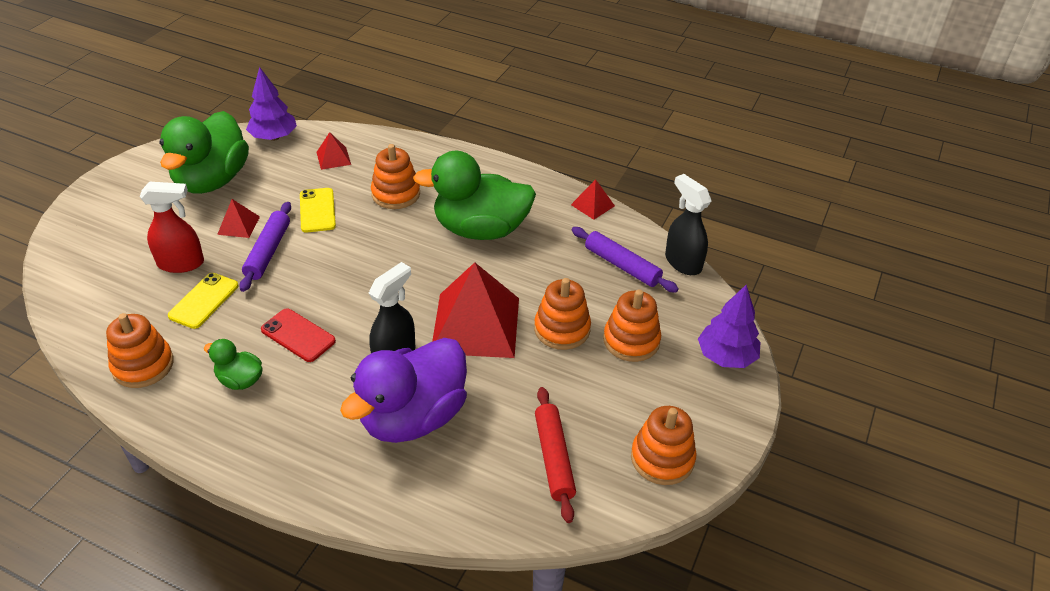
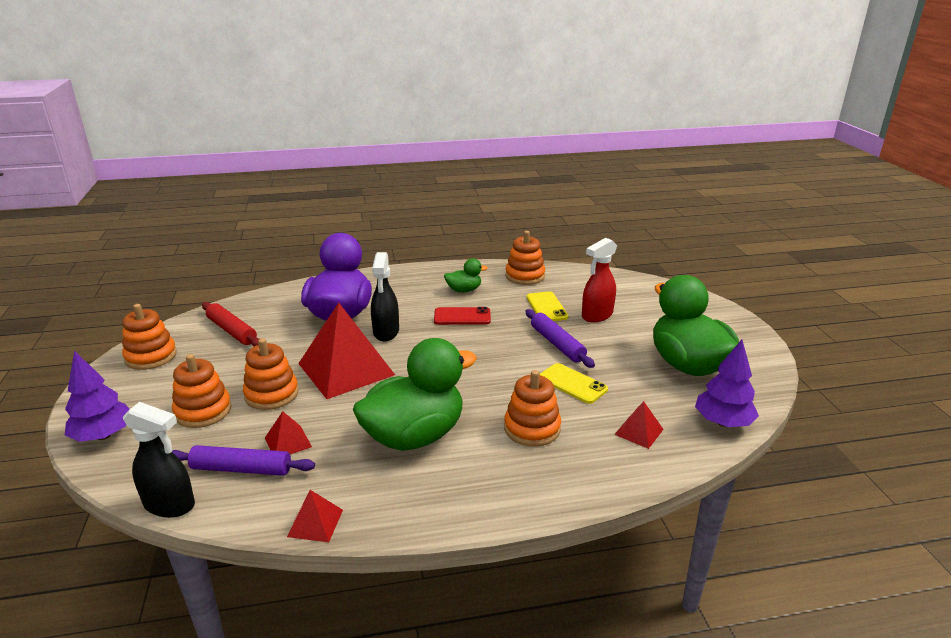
camera: 145 degrees right, 15 degrees down
(238, 225) = (607, 348): red pyramid -> red pyramid (288, 442)

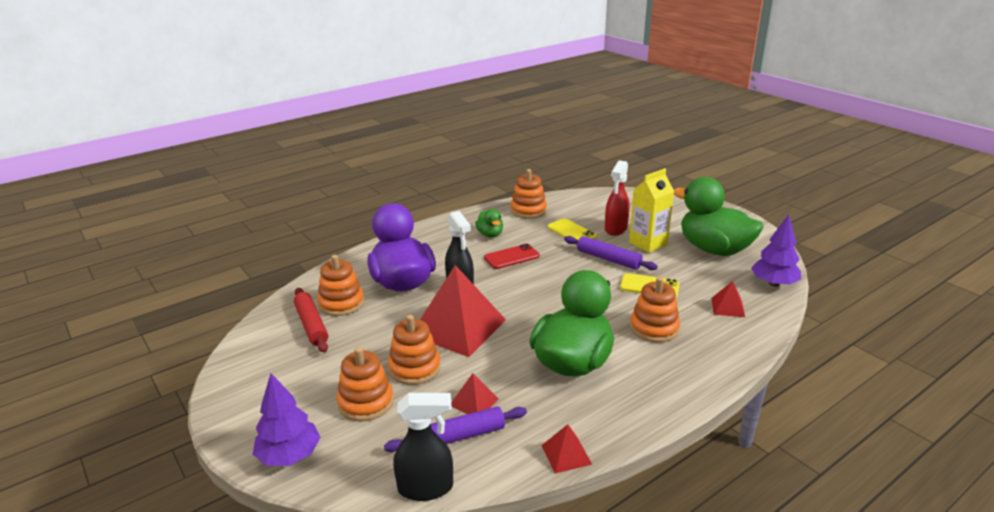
camera: 25 degrees left, 0 degrees up
(151, 356) = (253, 372): orange stacking toy -> orange stacking toy (341, 303)
(232, 331) = (311, 325): red rolling pin -> red rolling pin turned 45 degrees clockwise
(464, 290) = (490, 234): green duck -> green duck turned 105 degrees clockwise
(617, 339) = (648, 243): none -> yellow carton

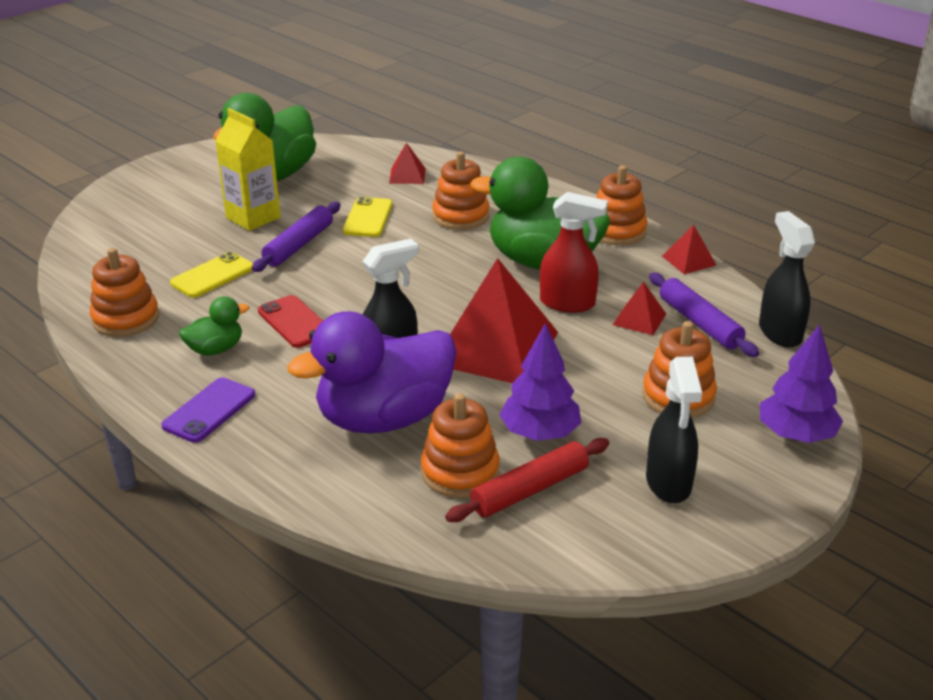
camera: 100 degrees left, 5 degrees up
(282, 379) = (668, 483): none -> black spray bottle
(414, 368) = (596, 370): orange stacking toy -> orange stacking toy (617, 231)
(434, 234) = (209, 410): none -> purple phone
(615, 229) = (206, 241): red spray bottle -> red spray bottle (568, 303)
(774, 283) = (352, 149): purple tree -> purple tree (540, 433)

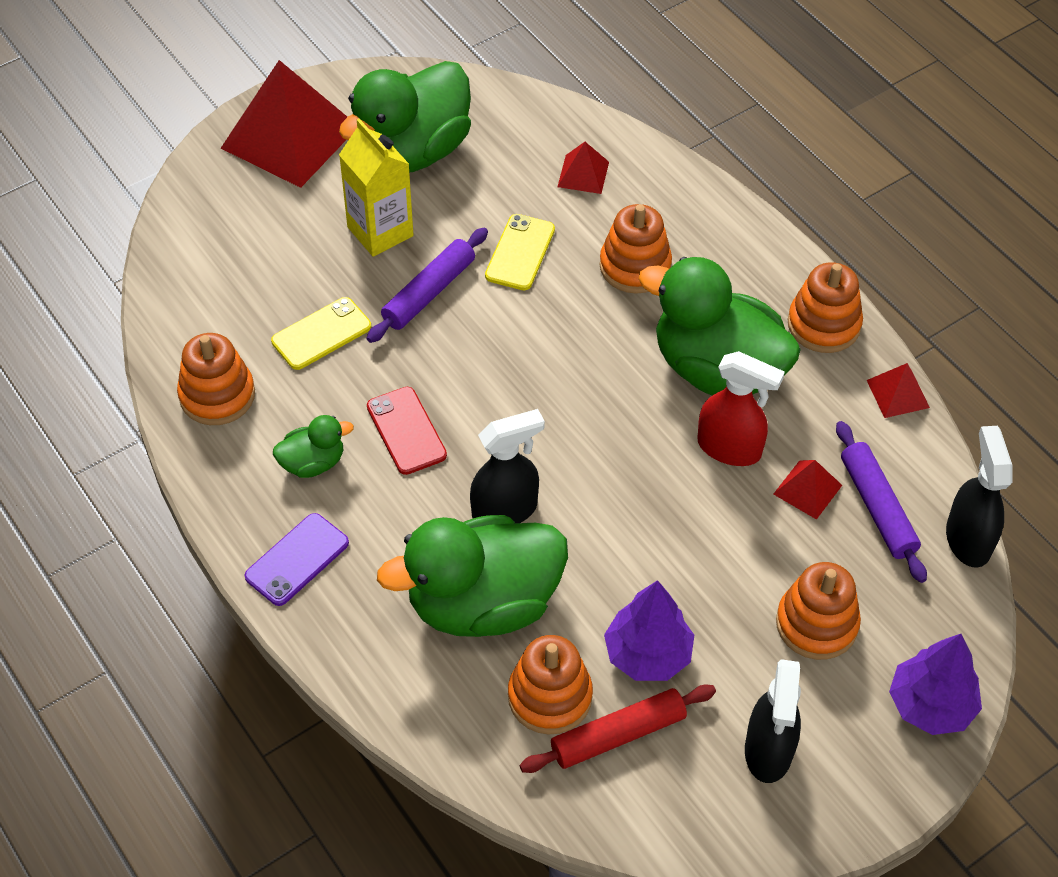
camera: 10 degrees right, 20 degrees up
(384, 418) = (483, 603): purple duck -> green duck
(495, 347) = (628, 511): red pyramid -> red pyramid (290, 137)

